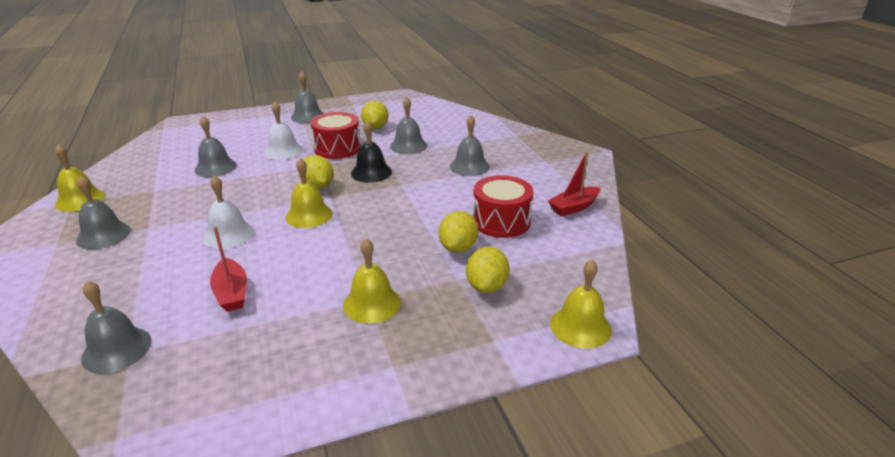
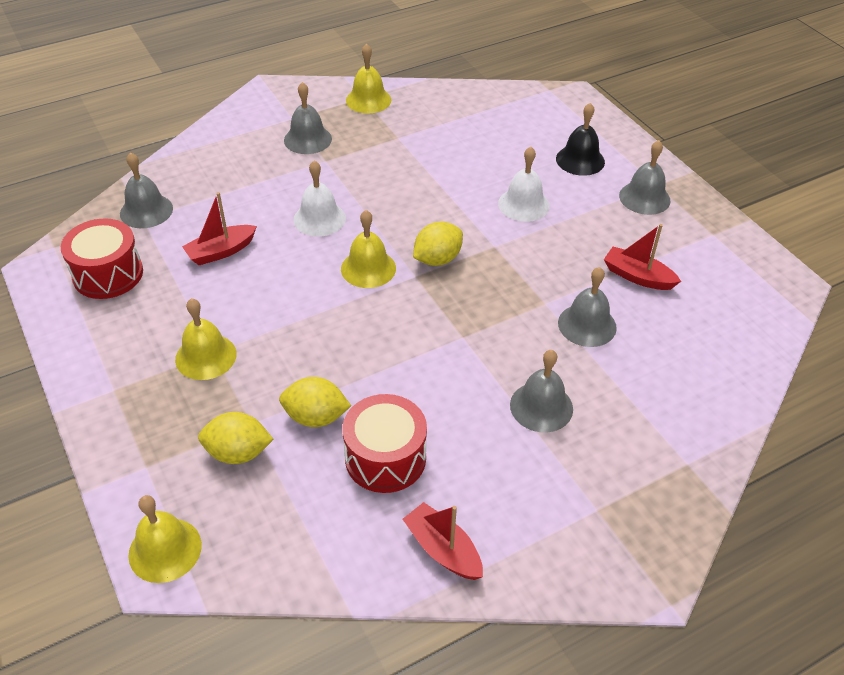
camera: 80 degrees right, 15 degrees up
(215, 167) = (462, 163): grey bell -> none
(337, 148) = (550, 252): red drum -> red drum (108, 274)
(371, 172) = (489, 300): black bell -> black bell (580, 160)
(375, 127) = (637, 276): yellow lemon -> red boat

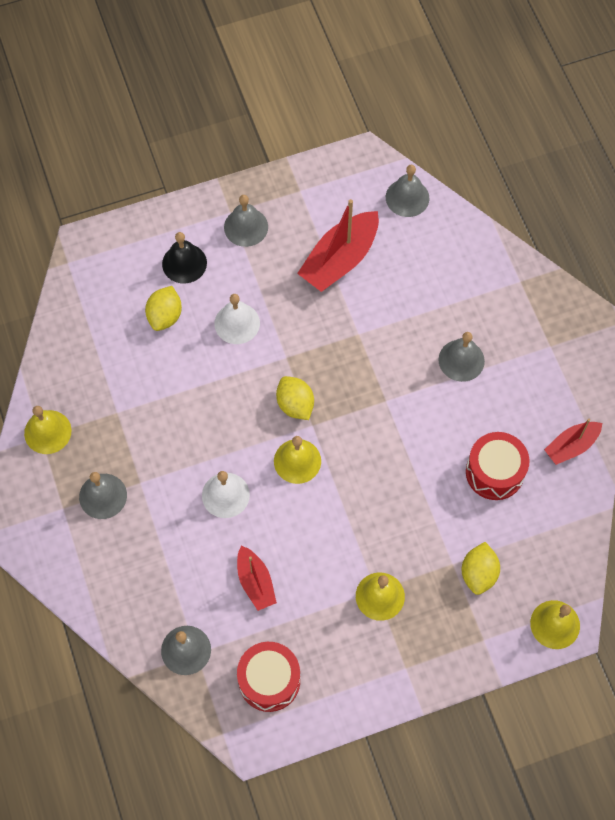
camera: 80 degrees left, 20 degrees up
(316, 417) = (452, 516): yellow lemon -> yellow lemon (165, 316)
(587, 325) = (386, 310): grey bell -> grey bell (407, 197)
(637, 276) = (340, 260): red boat -> red boat, size x1.70

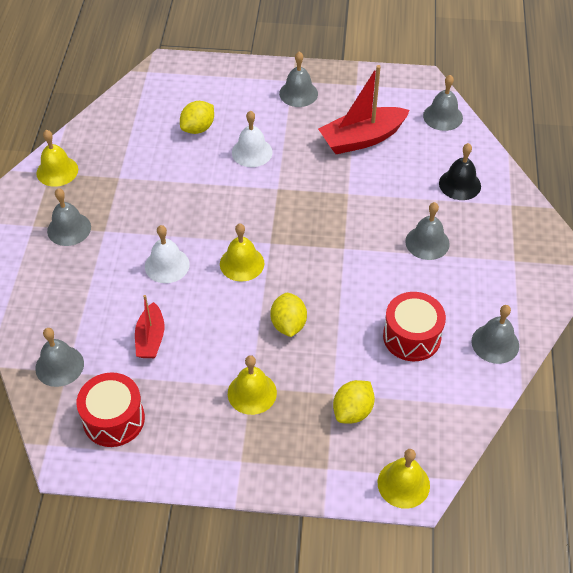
camera: 25 degrees right, 15 degrees down
(184, 263) = (235, 100): black bell -> black bell (460, 184)
(295, 404) = (265, 223): yellow lemon -> yellow lemon (288, 324)
(571, 446) = (495, 343): red boat -> grey bell

